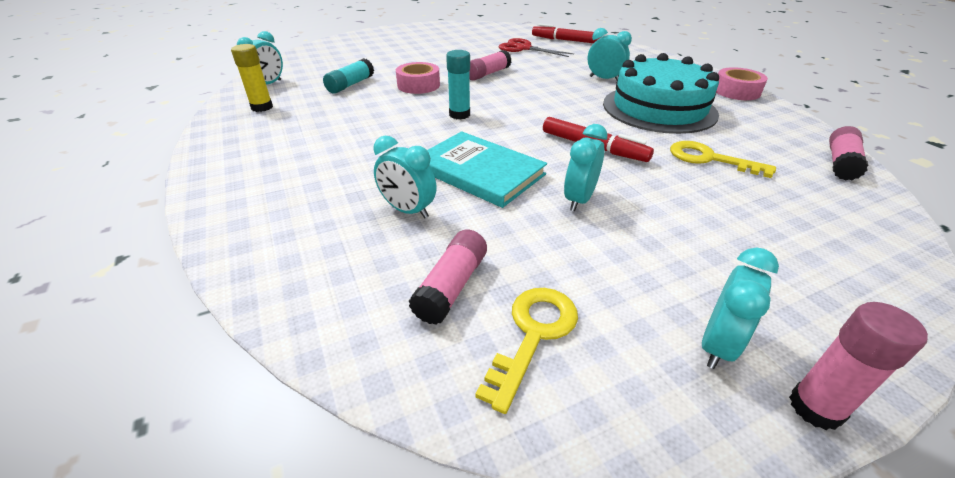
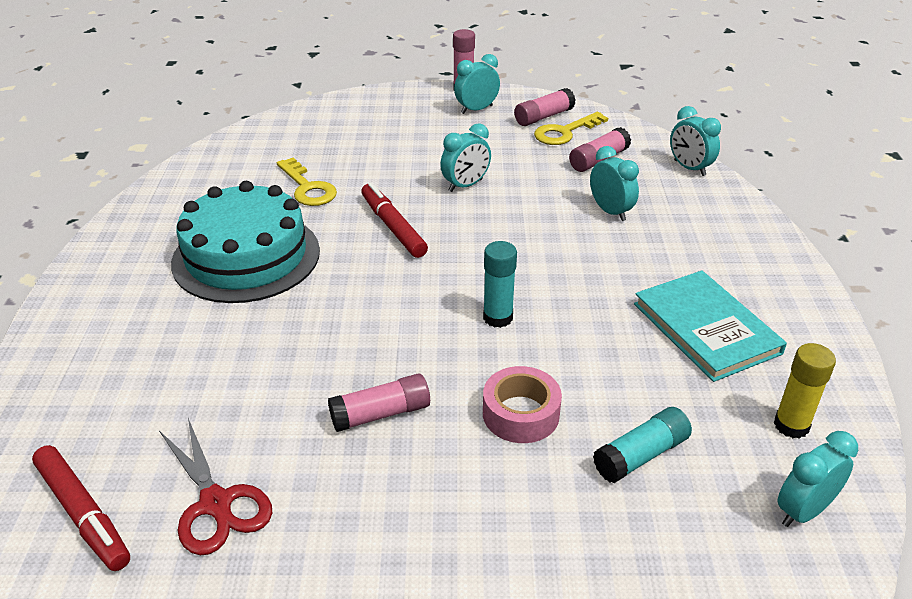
camera: 155 degrees left, 0 degrees up
(479, 172) = (528, 230): turquoise book -> turquoise book (706, 328)
(604, 79) = (219, 337): turquoise clock -> turquoise clock (689, 168)
(736, 91) = (103, 256): pink tape -> none
(840, 163) = (211, 157): pink glue stick -> pink glue stick (544, 117)

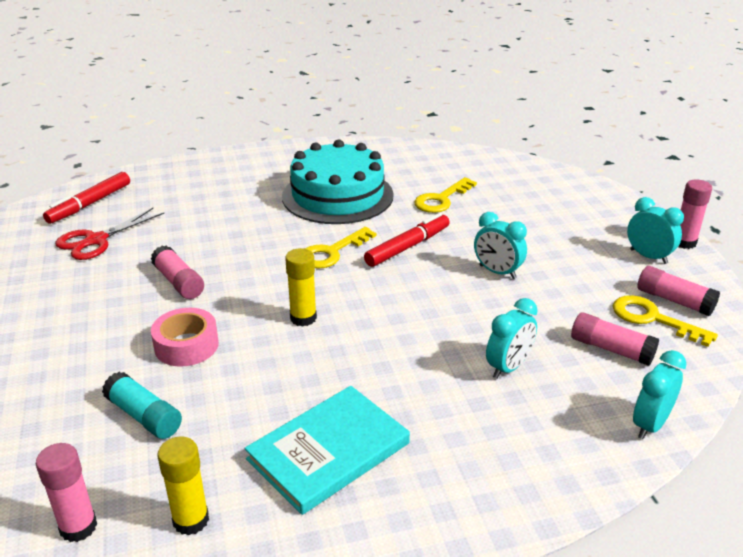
camera: 75 degrees right, 5 degrees down
(376, 279) = (332, 252): none -> yellow key
(498, 317) = (303, 318): turquoise glue stick -> yellow glue stick
(803, 511) = (78, 527): turquoise clock -> pink glue stick

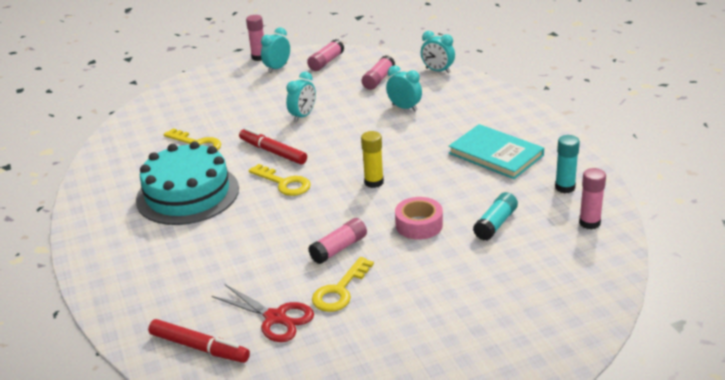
camera: 95 degrees left, 0 degrees up
(191, 520) = (565, 187): yellow glue stick -> turquoise glue stick
(652, 319) = (346, 68): yellow key -> yellow key (340, 290)

